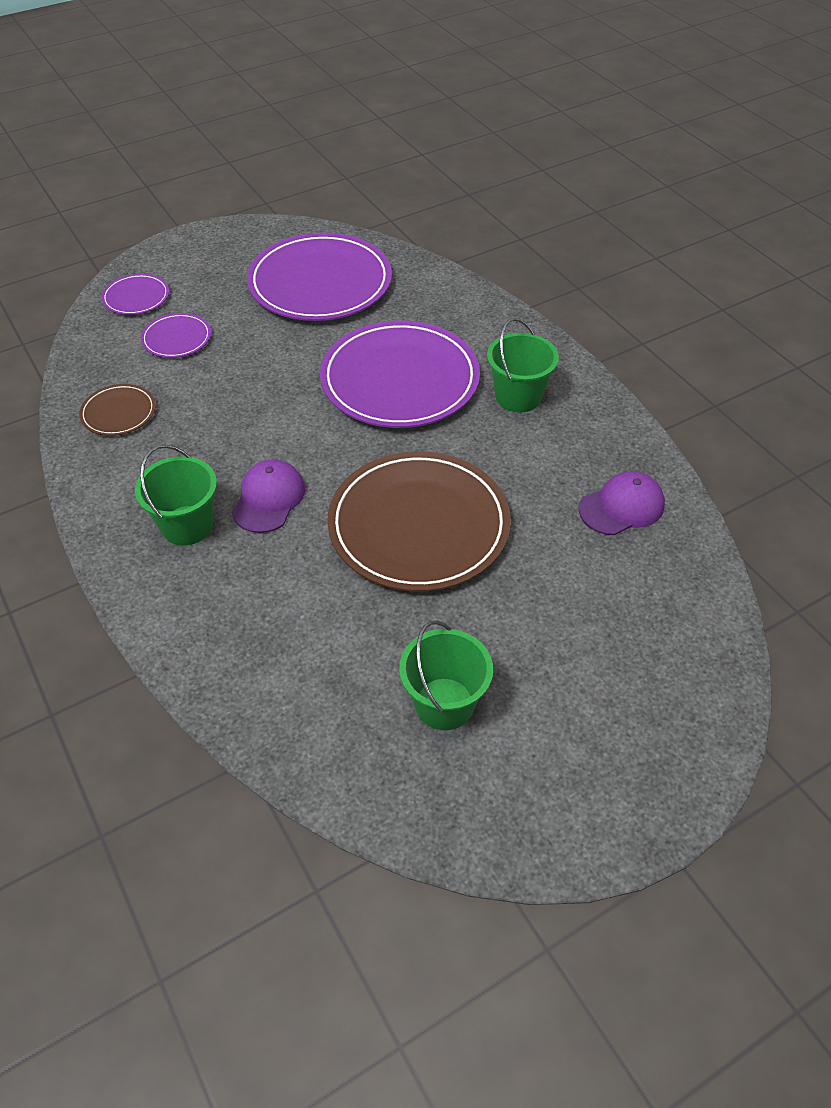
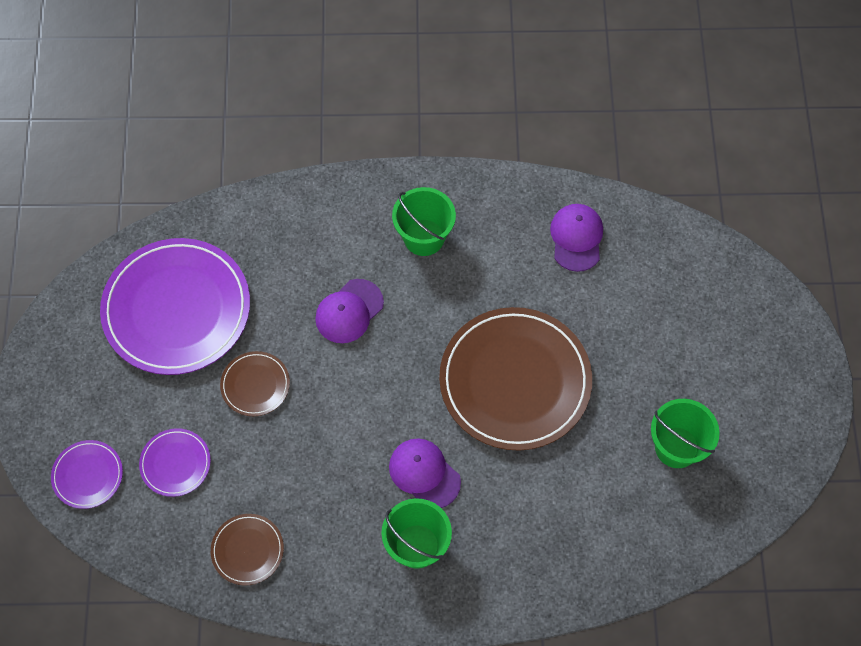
camera: 60 degrees left, 15 degrees up
(283, 353) = (255, 385): none -> brown plate
(400, 380) = (349, 311): purple plate -> purple cap

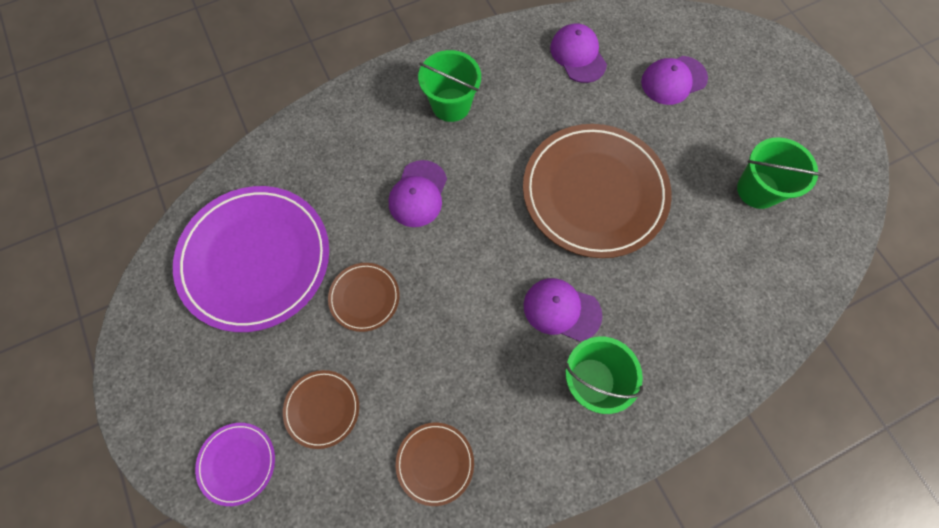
camera: 25 degrees left, 5 degrees up
(175, 463) = (322, 409): purple plate -> brown plate
(659, 304) = (673, 80): none -> purple cap

